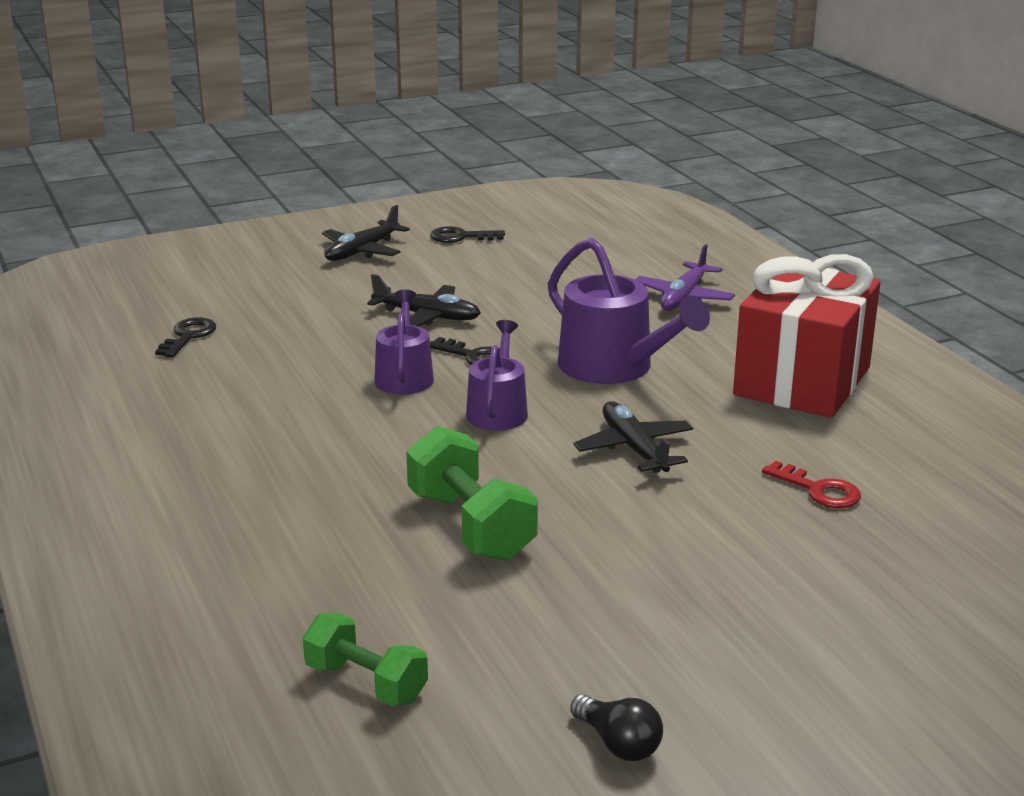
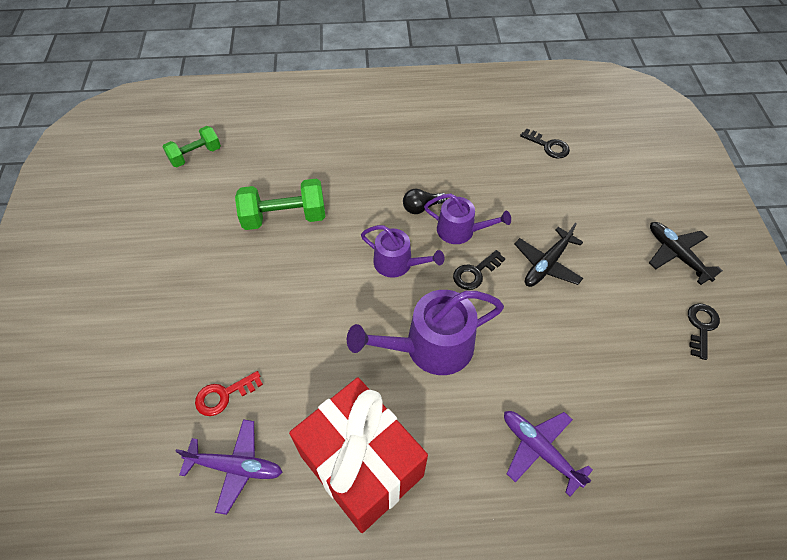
camera: 110 degrees right, 30 degrees up
(618, 744) = (104, 220): black light bulb -> black light bulb (421, 207)
(634, 449) = (320, 316): black plane -> none
(892, 456) = (235, 467): none -> purple plane

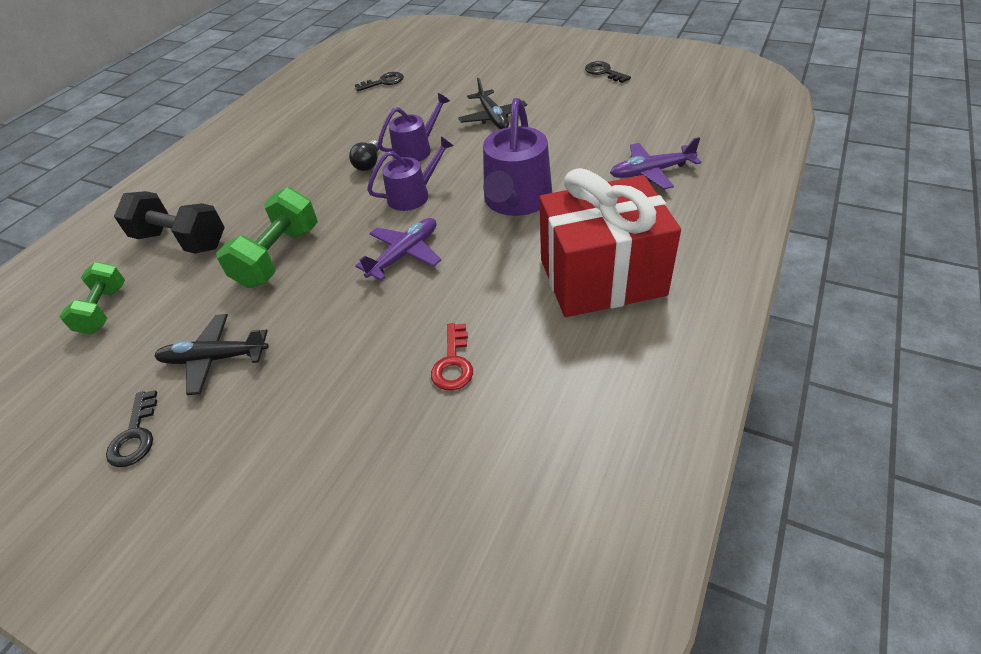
camera: 55 degrees left, 10 degrees down
(235, 467) = (544, 374): purple plane -> purple plane (404, 254)
(275, 149) = (181, 241): none -> black dumbbell
(475, 273) = (466, 155): black key -> black key (135, 435)
(676, 255) = (539, 62): black plane -> black plane (215, 359)

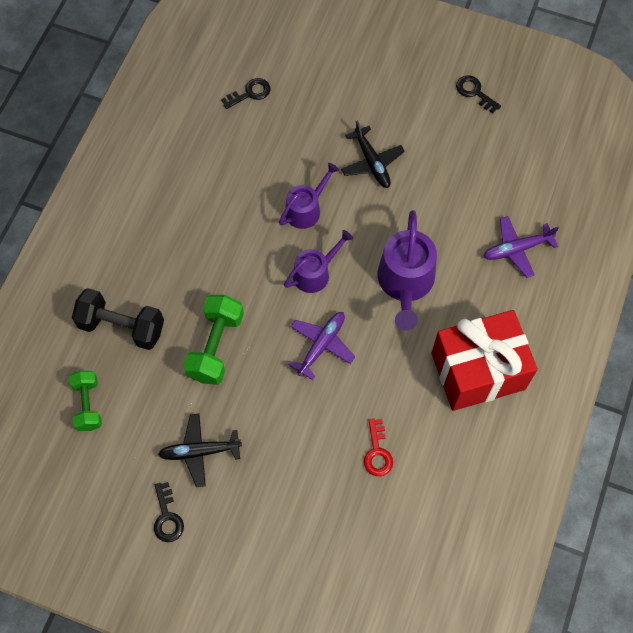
camera: 10 degrees left, 20 degrees up
(368, 164) = (265, 228): black light bulb -> none

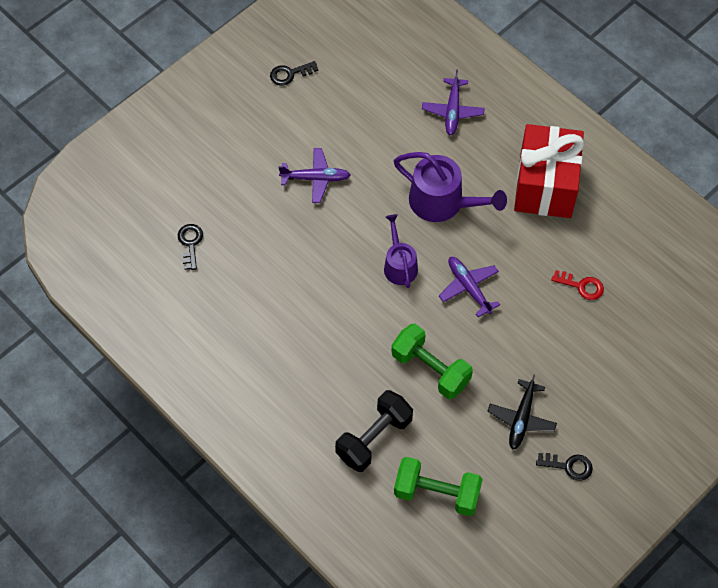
camera: 65 degrees left, 5 degrees down
(88, 405) = (437, 493): green dumbbell -> green dumbbell, size x1.51
(306, 209) = (334, 247): purple watering can -> none
(371, 162) = (315, 178): black plane -> purple plane

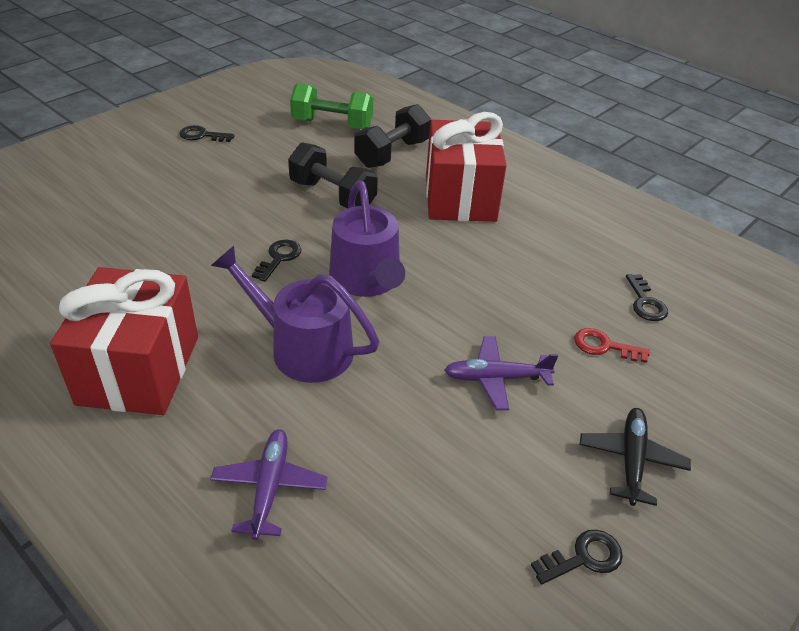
camera: 175 degrees right, 20 degrees down
(314, 368) = (460, 197): none -> red gift
(399, 265) = (367, 280): purple watering can -> purple watering can, size x1.61
(430, 369) = (332, 195): green dumbbell -> black dumbbell
(469, 288) = (279, 258): purple plane -> black key
(521, 418) = (240, 163): black plane -> black plane (631, 460)
(581, 286) = (132, 259): red key -> red key (604, 346)

